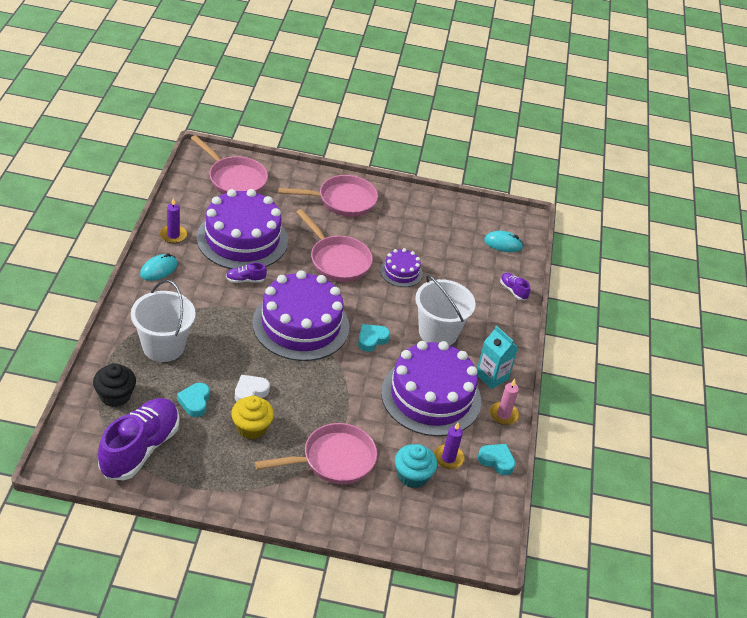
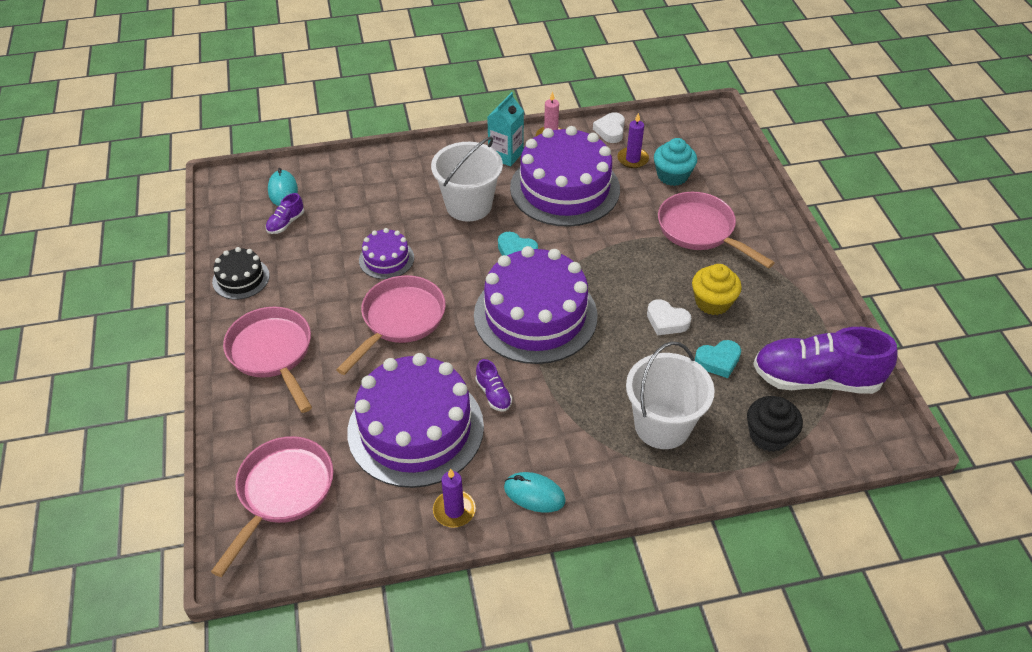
camera: 105 degrees left, 5 degrees up
(419, 204) = (241, 278): none -> black cake
(496, 461) = (610, 131): turquoise heart -> white heart
(513, 290) = (362, 167): purple shoe -> purple shoe (286, 223)

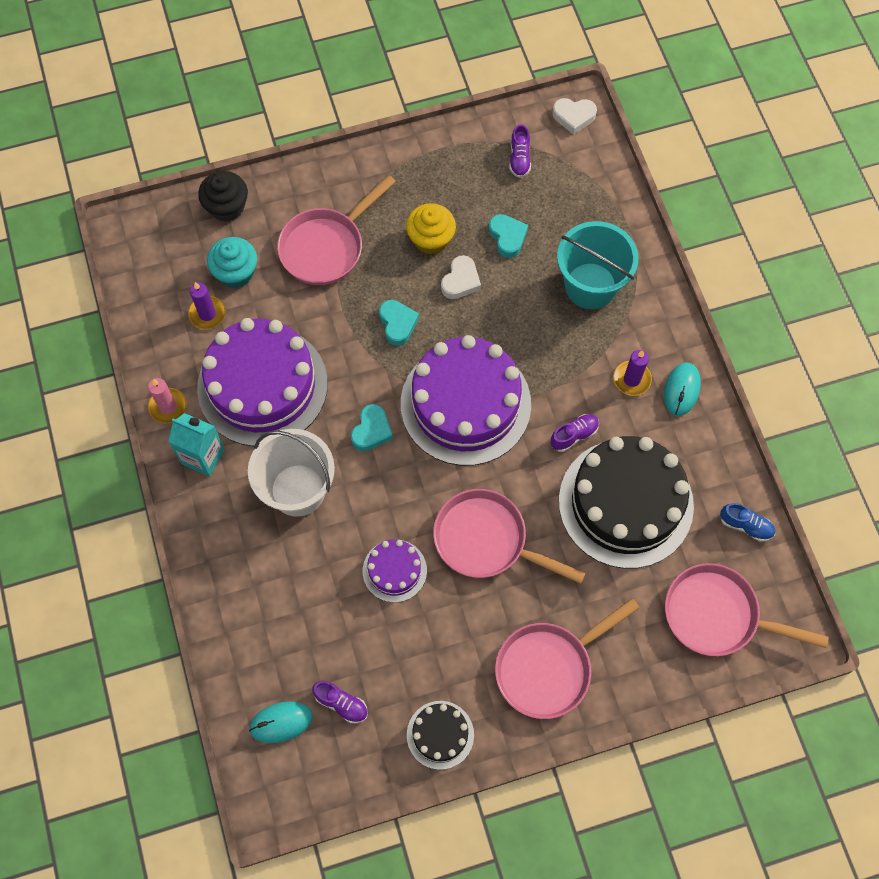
camera: 95 degrees left, 20 degrees up
(370, 533) = (745, 525): none -> blue shoe
(415, 428) = (625, 503): purple cake -> black cake
(454, 510) = (710, 456): purple candle -> purple candle (632, 379)
(610, 131) = (153, 339): white heart -> white heart (574, 117)
(620, 273) = (397, 324): none -> turquoise heart
(662, 426) = (590, 286): white bucket -> turquoise bucket
(769, 436) = (589, 201): black cupcake -> black cupcake (227, 207)
(816, 379) = (519, 158): purple shoe -> purple shoe, size x0.42

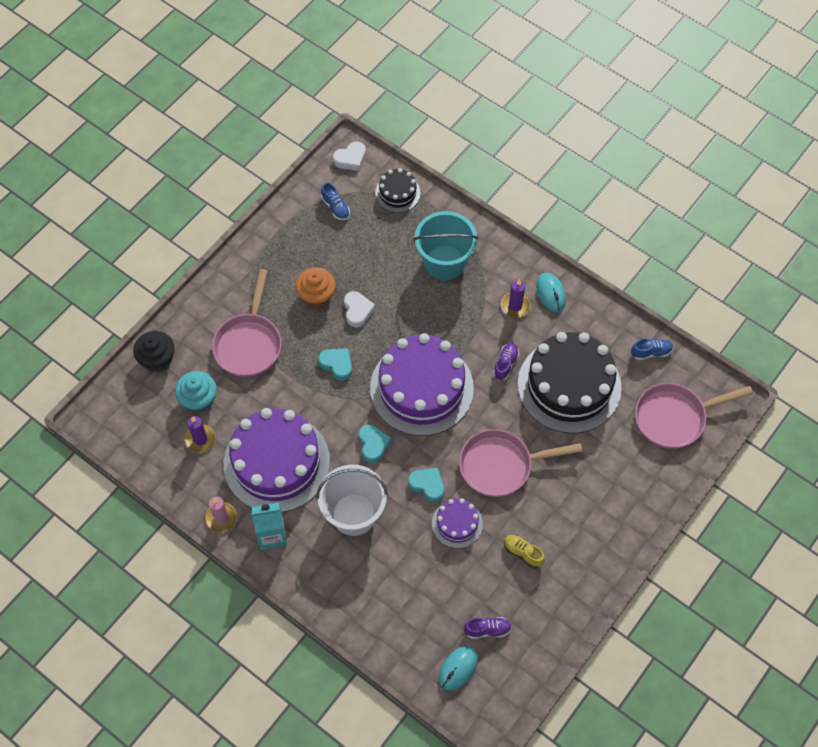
camera: 35 degrees left, 5 degrees down
(431, 239) = (316, 295): yellow cupcake -> orange cupcake
(439, 649) = (523, 553): none -> yellow shoe
(440, 735) = (564, 605): black cake -> black cake (397, 193)
(507, 237) = (367, 263): turquoise heart -> turquoise heart (427, 485)
(519, 158) = (335, 207): purple shoe -> blue shoe
(549, 668) = (599, 518): pink pan -> none

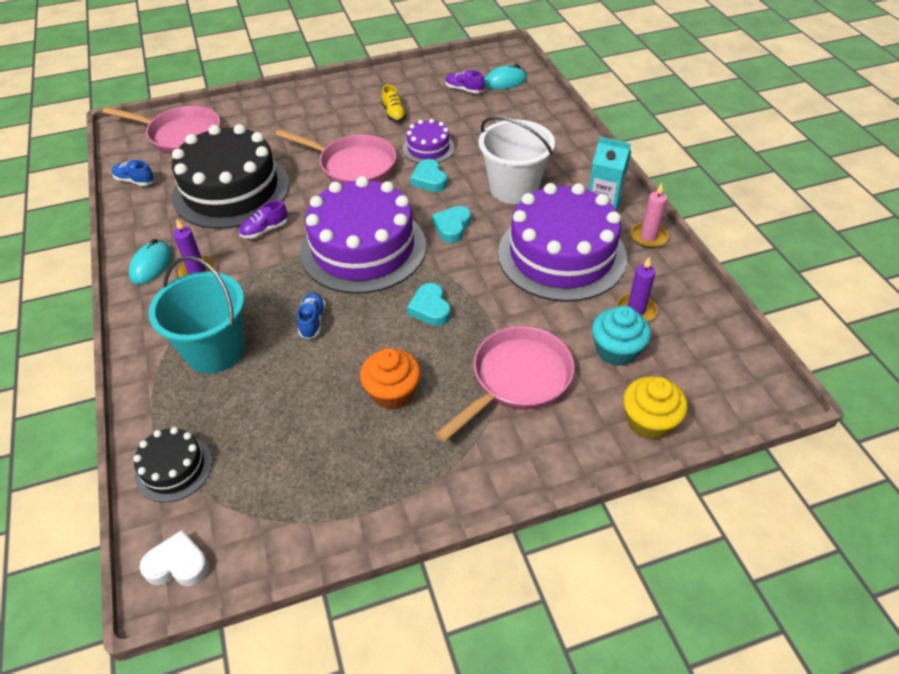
camera: 145 degrees left, 15 degrees down
(157, 359) = (649, 421): black cupcake -> yellow cupcake
(335, 207) = (269, 497): blue shoe -> blue shoe (312, 321)
(357, 311) = (360, 350): white heart -> none

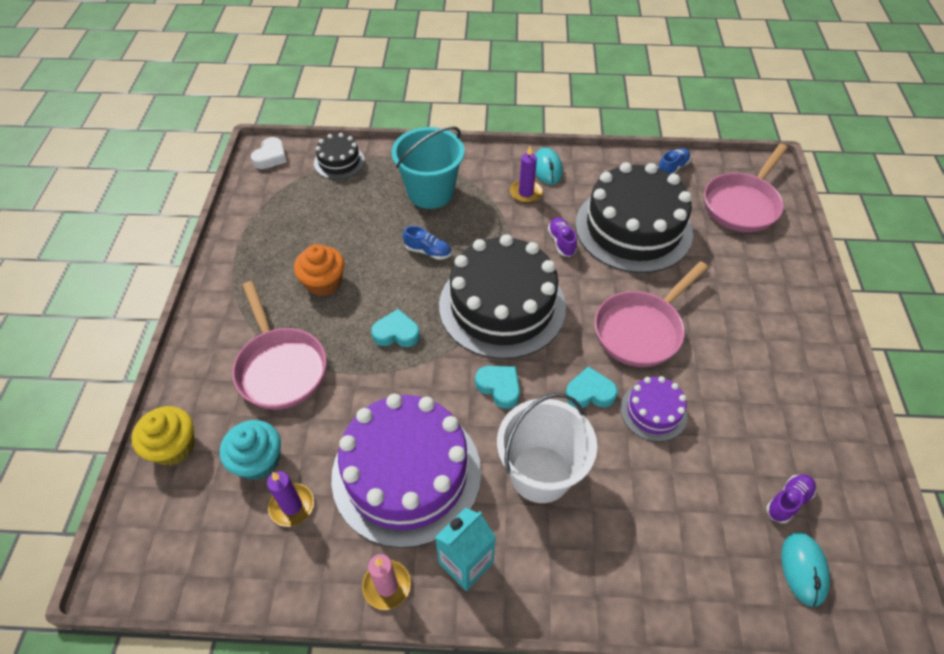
camera: 110 degrees right, 5 degrees up
(151, 265) = (547, 168): turquoise mouse -> turquoise mouse turned 45 degrees clockwise
(363, 248) = (502, 306): purple cake -> black cake
(394, 114) = (741, 397): yellow shoe -> none

